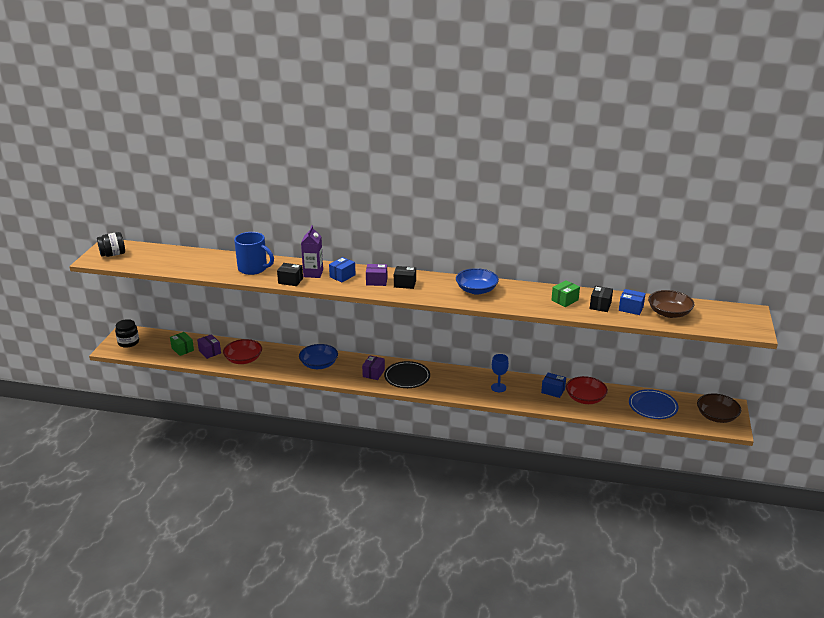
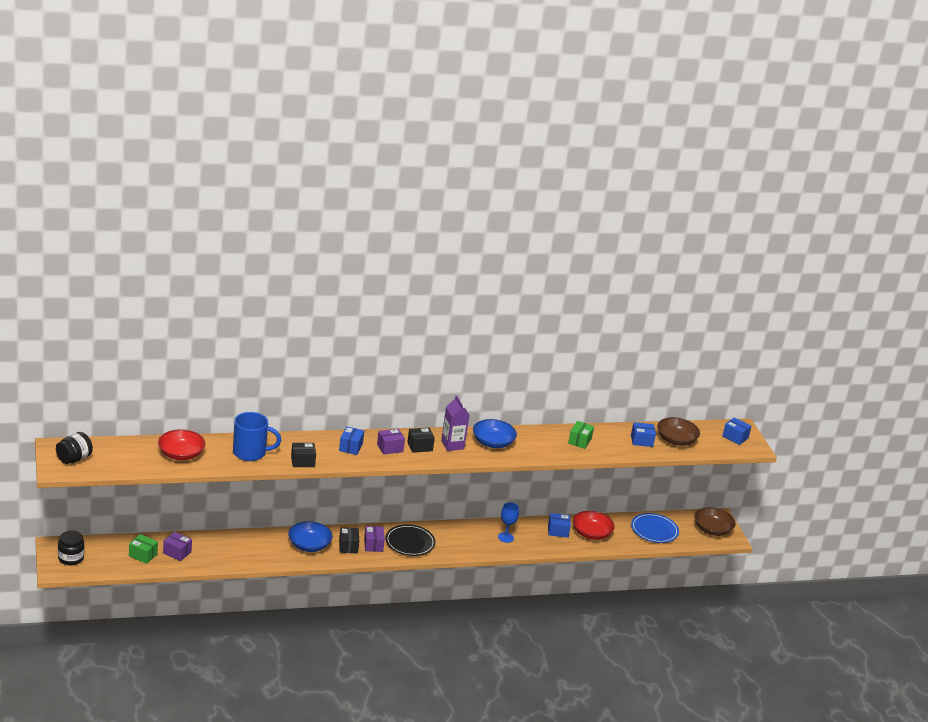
camera: 30 degrees left, 0 degrees up
(243, 359) = (223, 554): red bowl -> red bowl (181, 454)
(313, 273) = (318, 449): purple carton -> purple carton (452, 445)
(600, 305) = (614, 442): black box -> black box (348, 546)
(738, 319) = (735, 437): none -> blue box

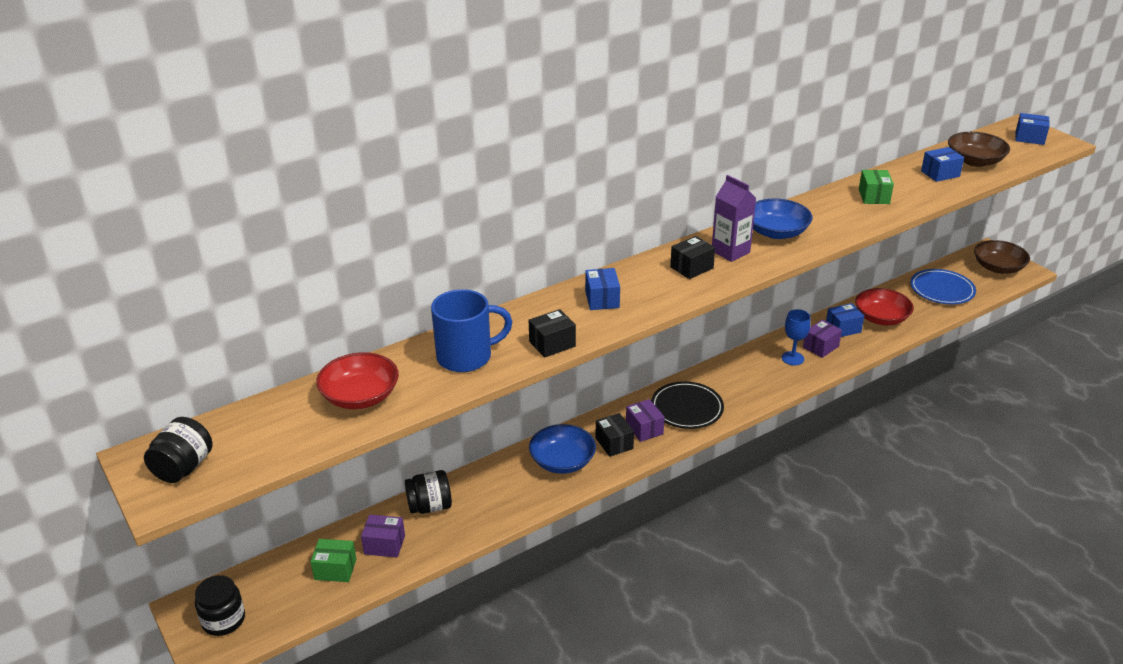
camera: 15 degrees left, 5 degrees up
(214, 542) = (430, 506): none -> black jar
(390, 448) = (655, 283): purple box -> purple box (820, 347)

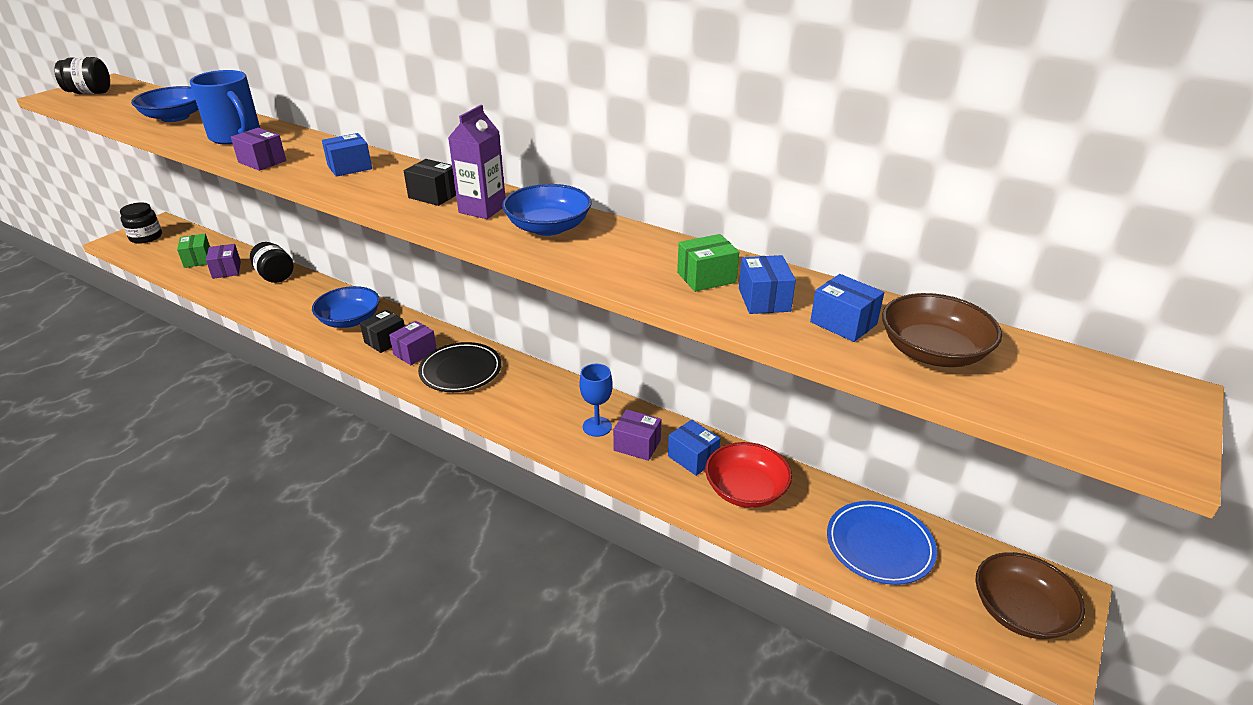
camera: 65 degrees right, 0 degrees up
(360, 396) = (175, 117): red bowl -> blue bowl
(552, 344) = (262, 161): black box -> purple box
(1029, 138) = (1120, 406): blue box -> blue box (764, 300)

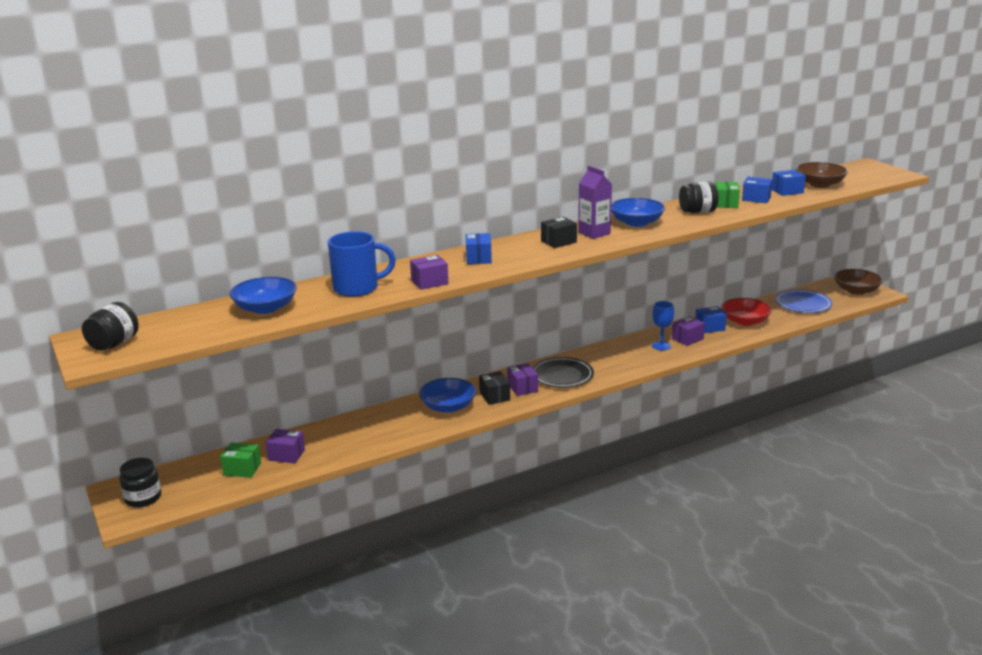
camera: 60 degrees left, 10 degrees down
(275, 276) = (330, 432): black jar -> black jar (697, 212)

